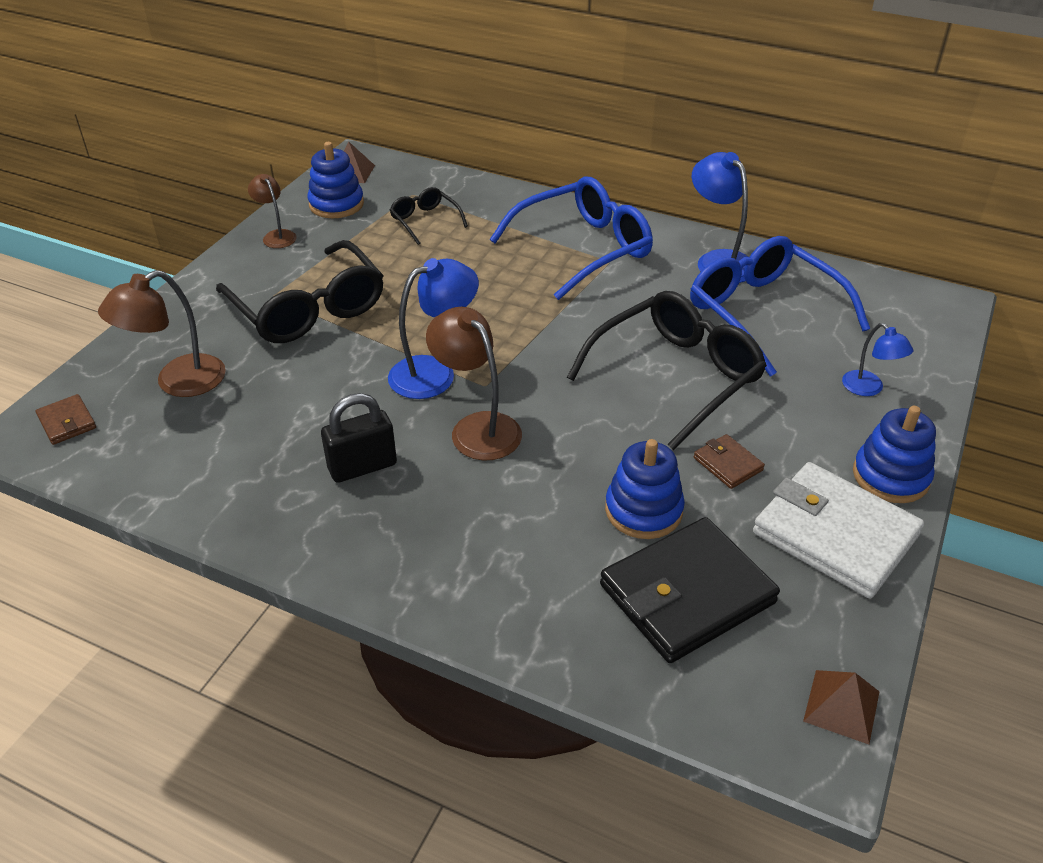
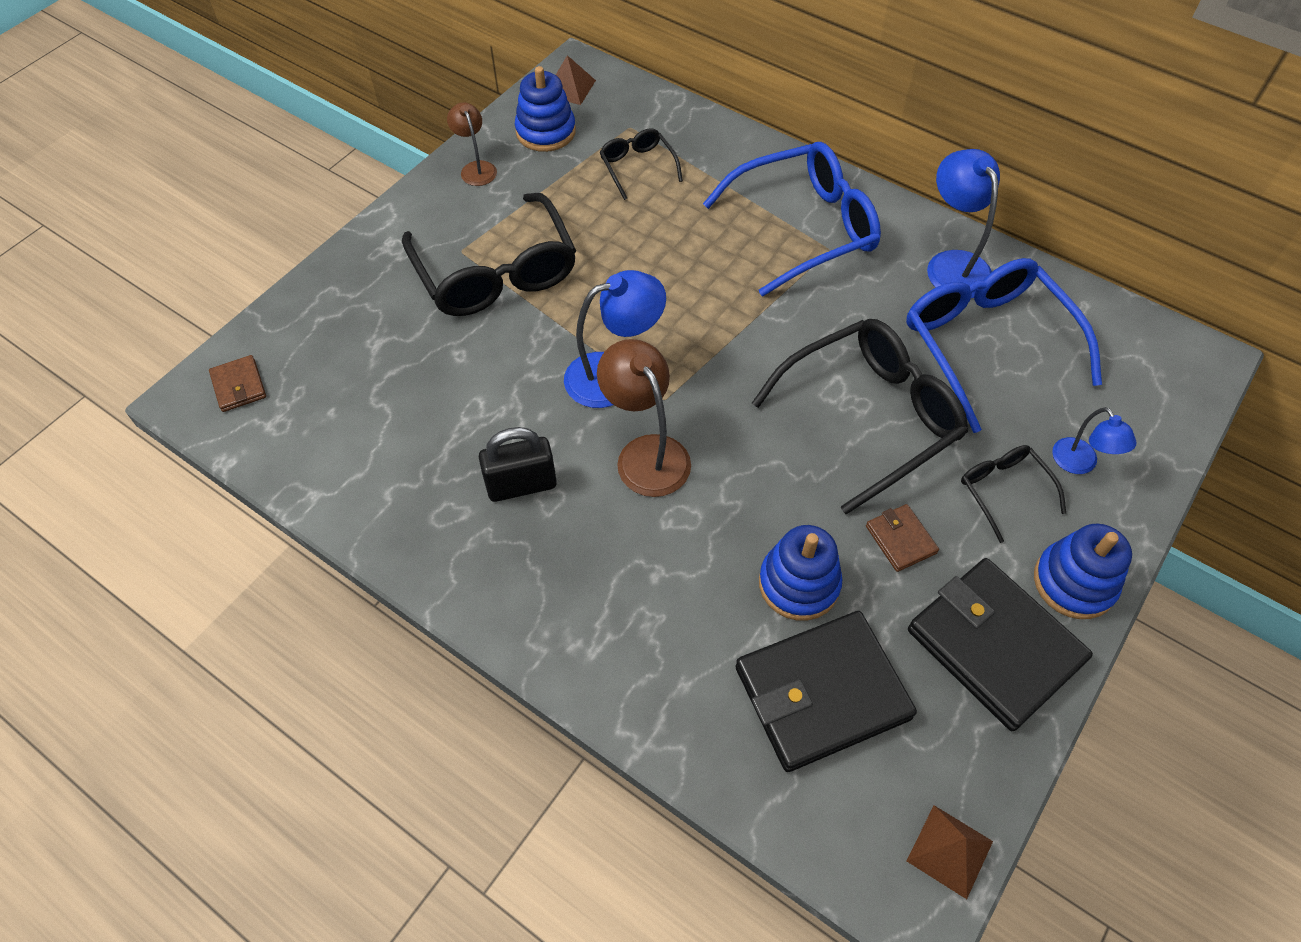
camera: 10 degrees right, 15 degrees up
(178, 382) = (352, 351): brown lamp -> none
(809, 416) = (1003, 490): none -> black glasses
(835, 534) = (994, 645): white wallet -> black wallet

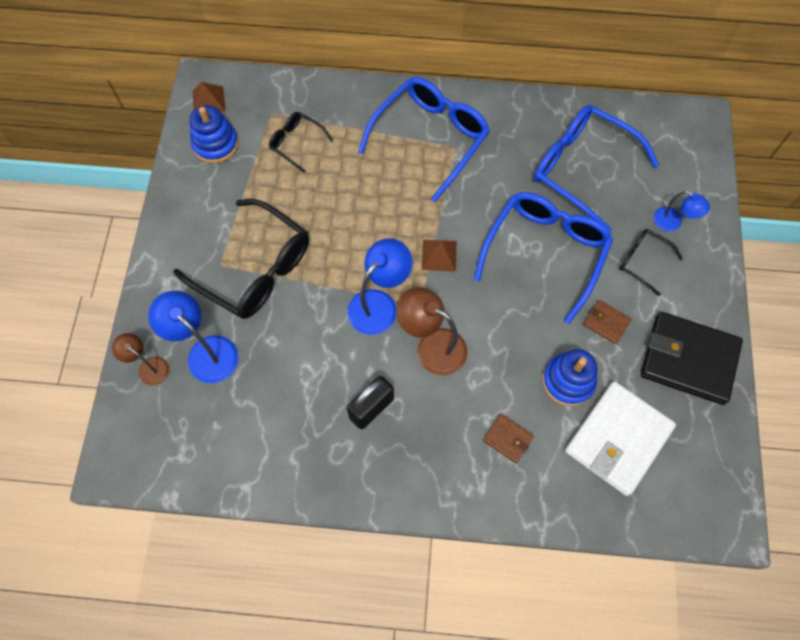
camera: 30 degrees left, 10 degrees up
(239, 386) = (139, 441): brown wallet -> brown wallet (508, 439)
(476, 168) = (186, 196): brown lamp -> brown lamp (149, 367)
(822, 693) = (618, 439): black wallet -> white wallet
(870, 417) = (545, 252): black glasses -> blue glasses
(949, 851) = (729, 488): brown pyramid -> brown pyramid (439, 255)
(952, 264) = (532, 122): blue lamp -> blue lamp (205, 352)
(1074, 582) = (707, 299): blue stacking toy -> none

